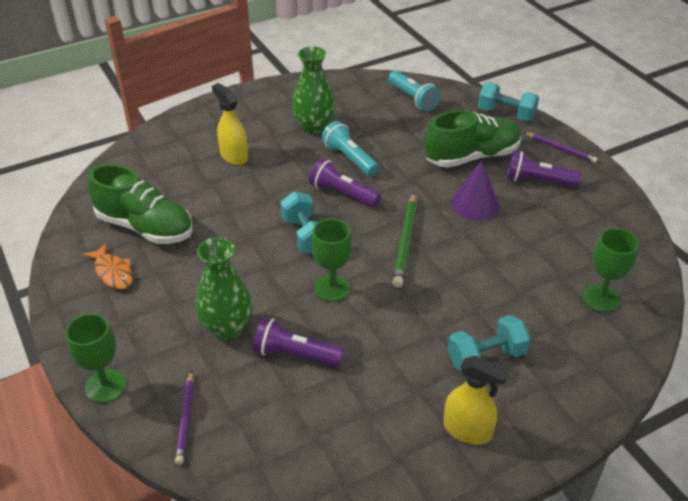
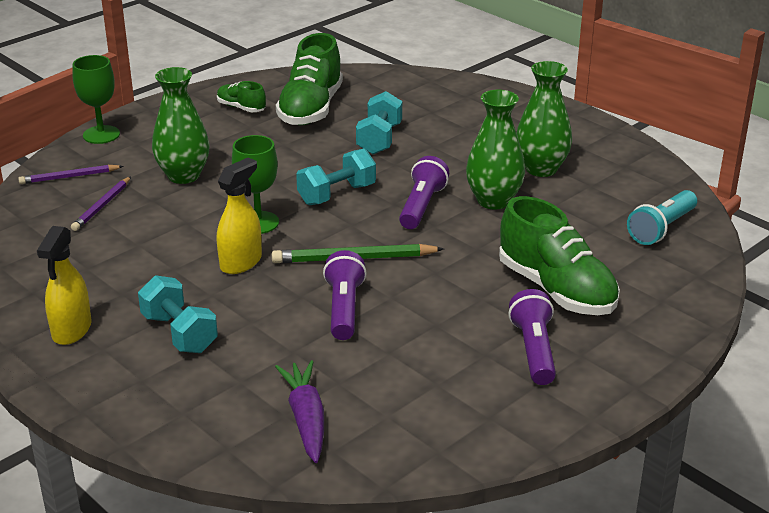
camera: 75 degrees right, 10 degrees down
(113, 272) = (241, 108): orange fish -> green shoe
(234, 156) = (452, 131): yellow spray bottle -> yellow spray bottle (241, 262)
(295, 354) = (157, 216): purple flashlight -> purple flashlight (344, 309)
(349, 158) = (493, 201): turquoise flashlight -> green vase
(475, 204) = (452, 301): purple cone -> none
(506, 114) = (685, 310): turquoise dumbbell -> turquoise dumbbell (379, 139)
(560, 149) = (629, 367): purple pencil -> purple pencil (102, 206)
(601, 298) = (306, 418): green goblet -> purple carrot

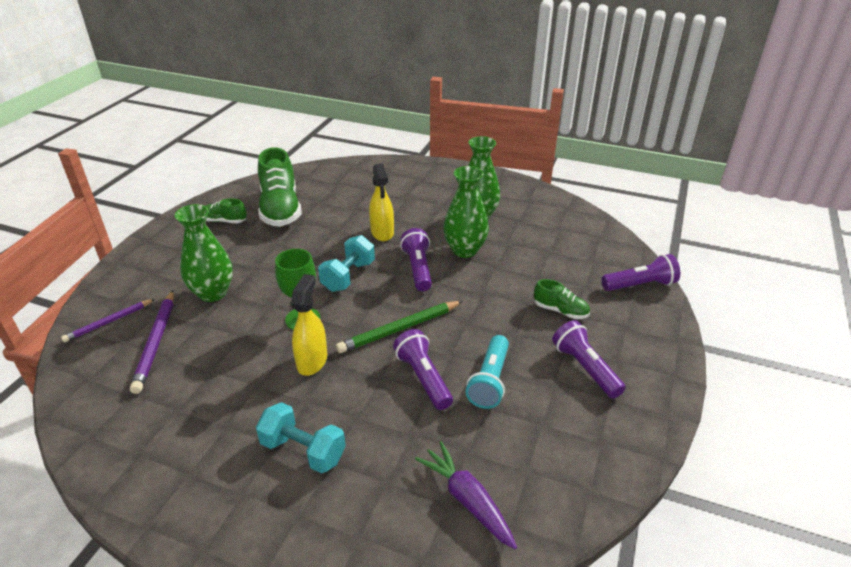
camera: 25 degrees left, 5 degrees up
(71, 330) = (200, 484): yellow spray bottle -> yellow spray bottle (382, 233)
(101, 135) = (116, 274): green goblet -> none
(102, 206) = (156, 342): purple pencil -> purple pencil, size x1.51
(379, 139) = (349, 221): turquoise dumbbell -> none
(556, 290) = (560, 311): green shoe -> green shoe, size x0.50
(661, 229) = (588, 242): turquoise flashlight -> turquoise flashlight (490, 381)
(685, 290) = (640, 285): none -> purple flashlight

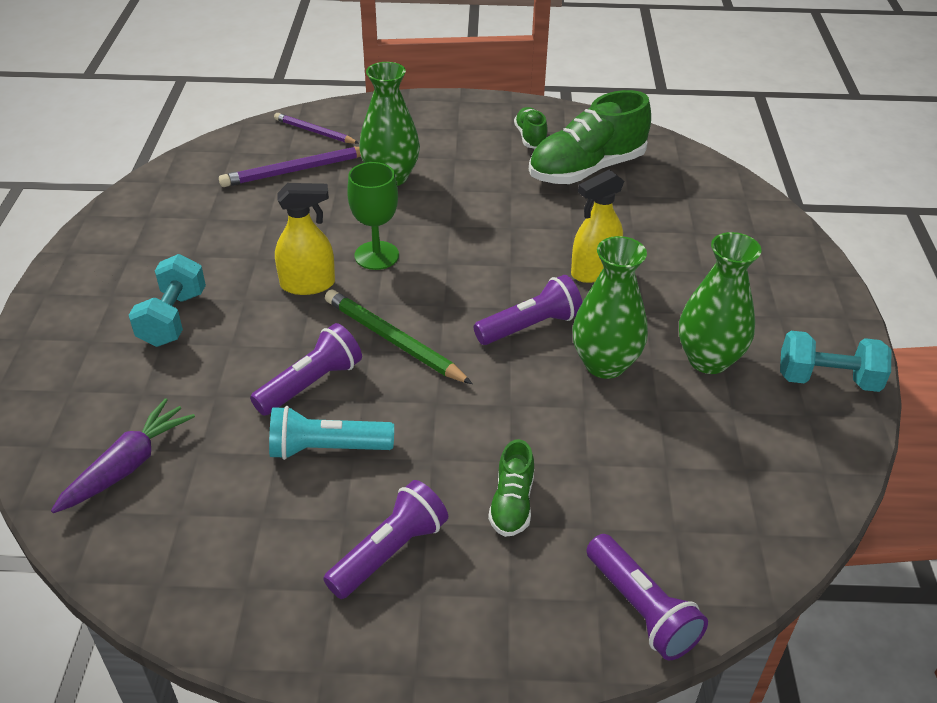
camera: 70 degrees right, 5 degrees up
(348, 276) = (477, 268): turquoise dumbbell -> turquoise dumbbell (827, 379)

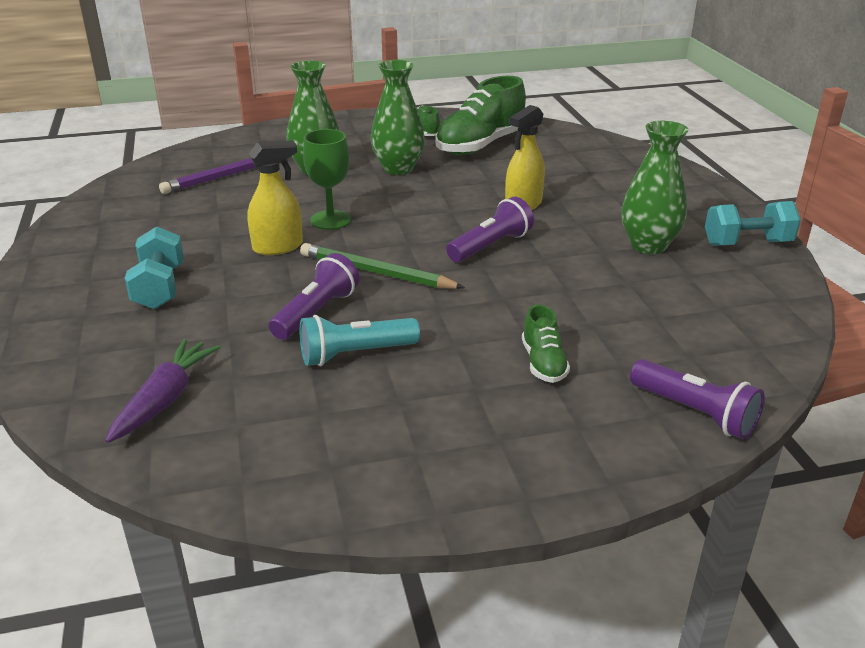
camera: 15 degrees left, 10 degrees down
(314, 132) = (231, 149): purple pencil -> none
(389, 552) = (453, 416): purple flashlight -> none
(605, 364) = (567, 260): green vase -> green vase (398, 169)

